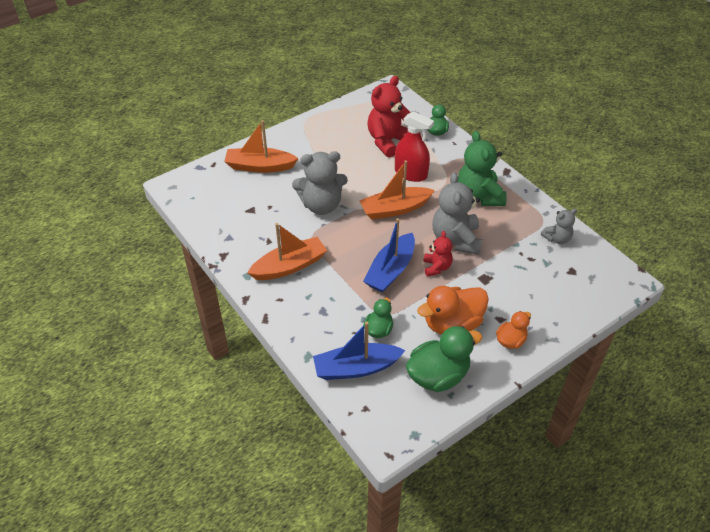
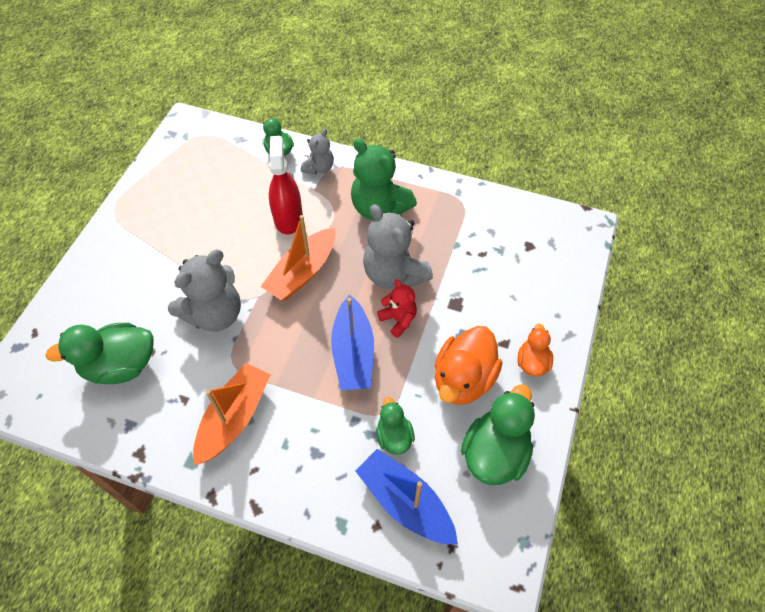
camera: 35 degrees left, 10 degrees up
(247, 205) = (120, 365): none -> green duck
(260, 166) = (99, 303): orange boat -> none
(356, 368) = (405, 502): blue boat -> blue boat turned 90 degrees clockwise
(388, 141) = (234, 190): red teddy bear -> none
(411, 173) = (288, 218): red spray bottle -> red spray bottle turned 90 degrees counterclockwise
(557, 238) = (489, 216): grey teddy bear -> grey teddy bear (319, 168)

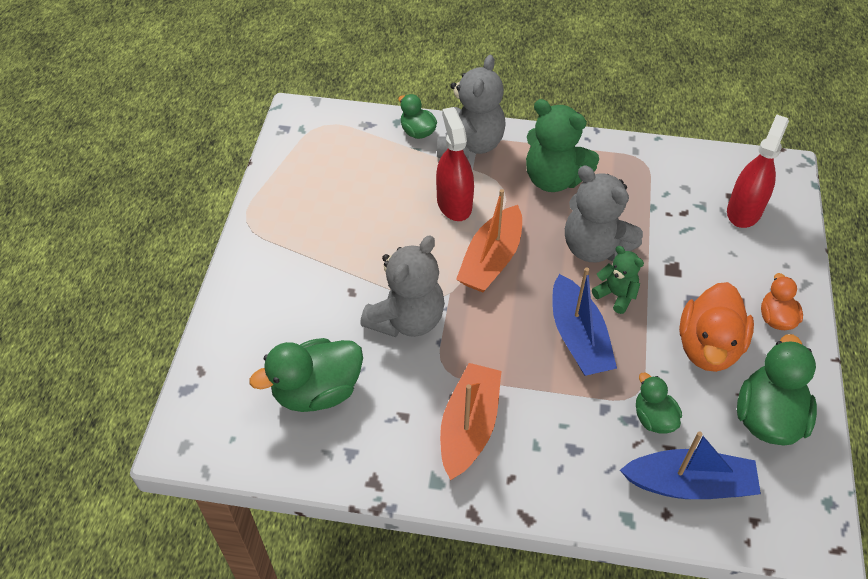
camera: 10 degrees left, 5 degrees down
(319, 168) = (470, 144): grey teddy bear -> grey teddy bear, size x1.82
(398, 320) = (616, 295): red teddy bear -> green teddy bear
(405, 502) = (689, 484): blue boat -> blue boat turned 150 degrees clockwise
(536, 259) = (744, 211): none -> red spray bottle

